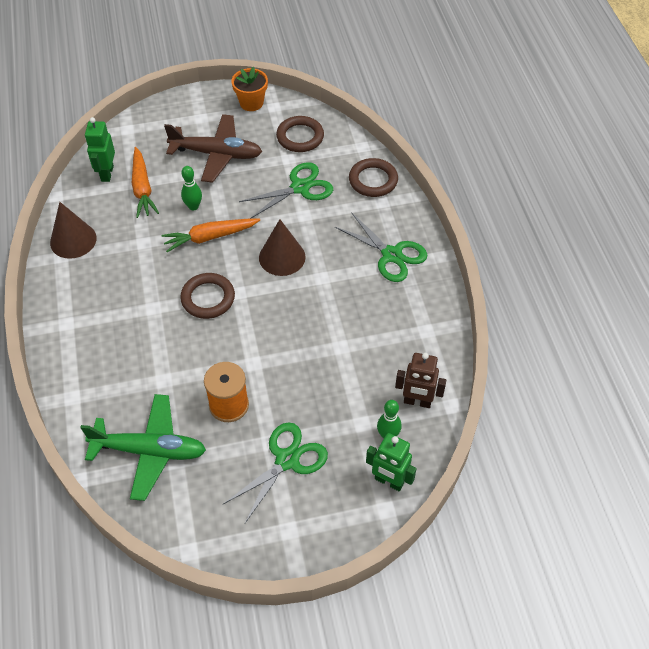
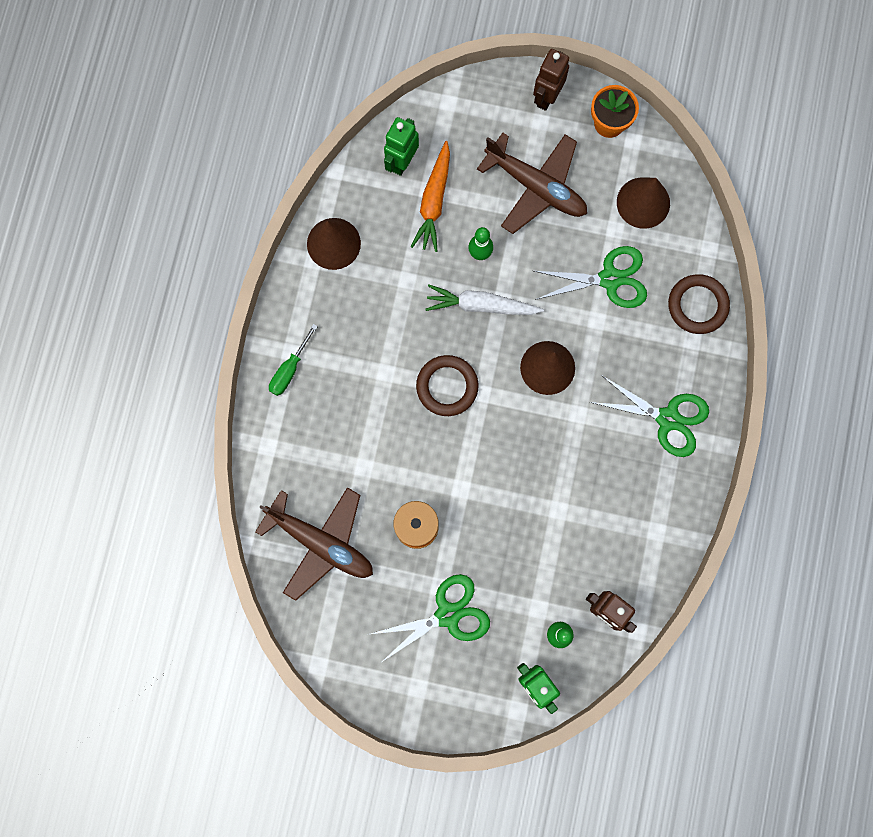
camera: 25 degrees right, 25 degrees up
(70, 335) = (290, 369): none -> green screwdriver
(149, 451) = (321, 543): green plane -> brown plane
(199, 103) = (546, 97): none -> brown robot
(210, 237) = (481, 305): orange carrot -> white carrot
(300, 137) = (643, 202): brown ring -> brown cone
(391, 255) = (667, 419): green scissors -> green scissors turned 45 degrees counterclockwise

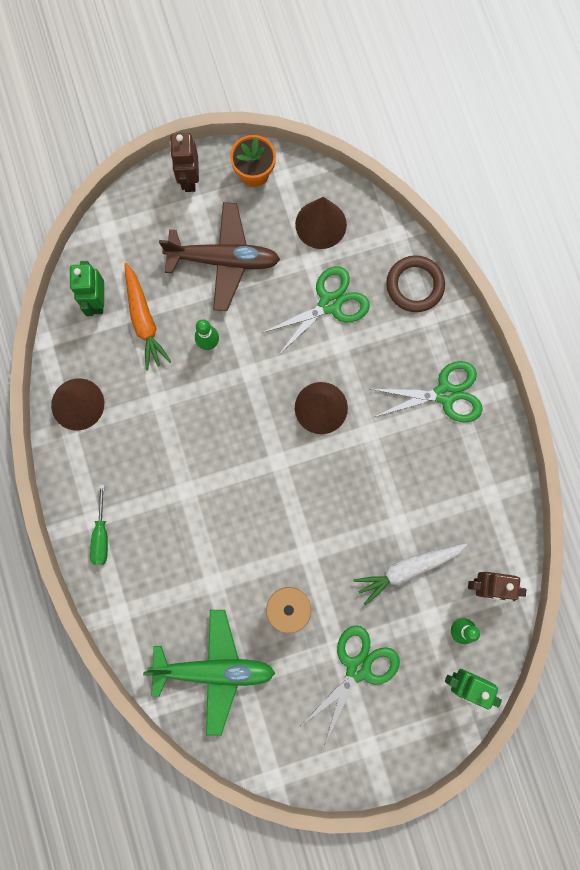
camera: 30 degrees left, 0 degrees up
(321, 543) = (214, 670): brown plane -> green plane
(447, 386) = (245, 472): brown ring -> none
(481, 305) = (235, 386): white carrot -> white carrot (408, 569)

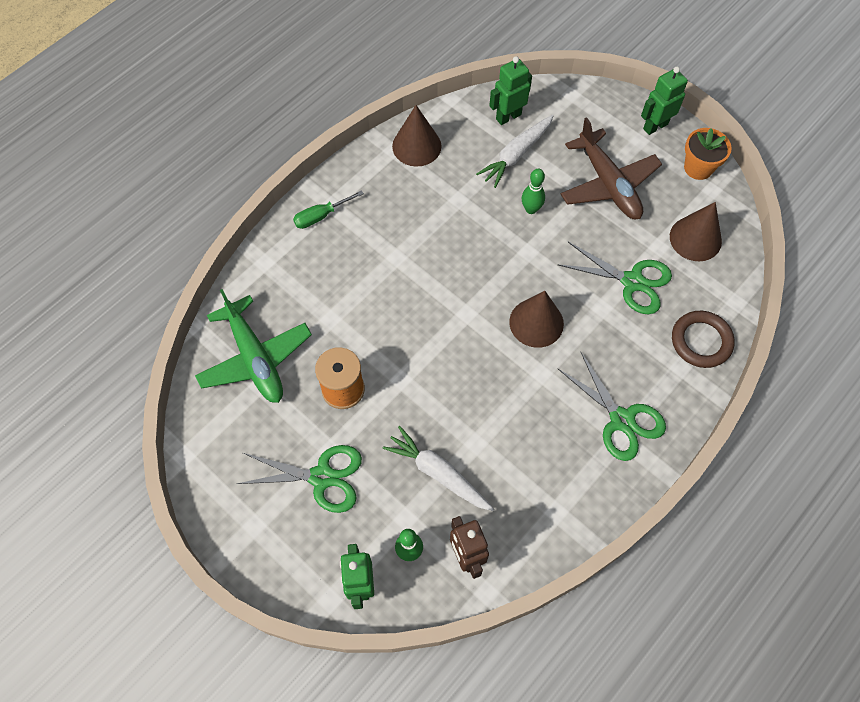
camera: 60 degrees right, 15 degrees down
(144, 320) = (516, 155): orange carrot -> white carrot
(189, 179) = (655, 126): brown robot -> green robot

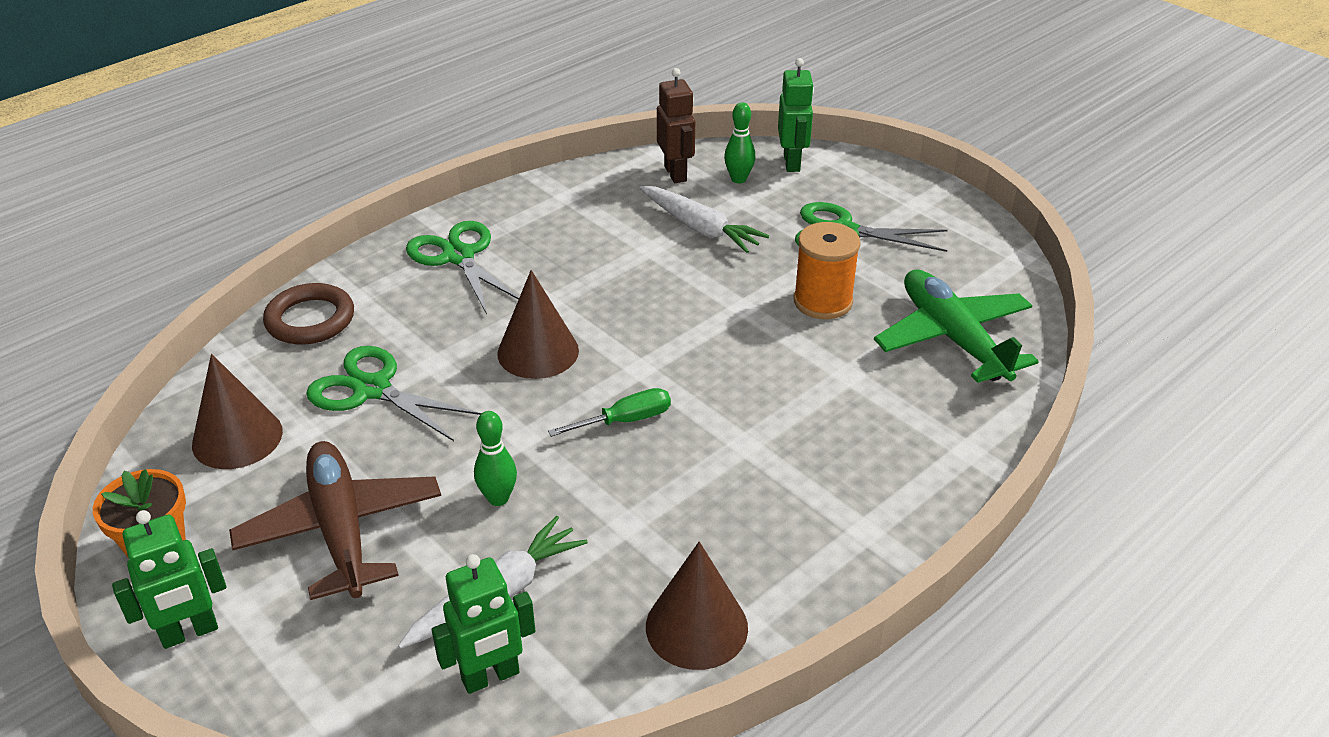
camera: 175 degrees left, 25 degrees down
(321, 216) = (880, 512): green screwdriver -> green screwdriver (625, 421)

